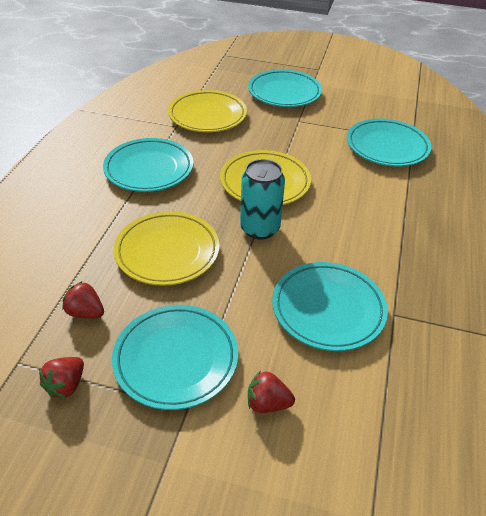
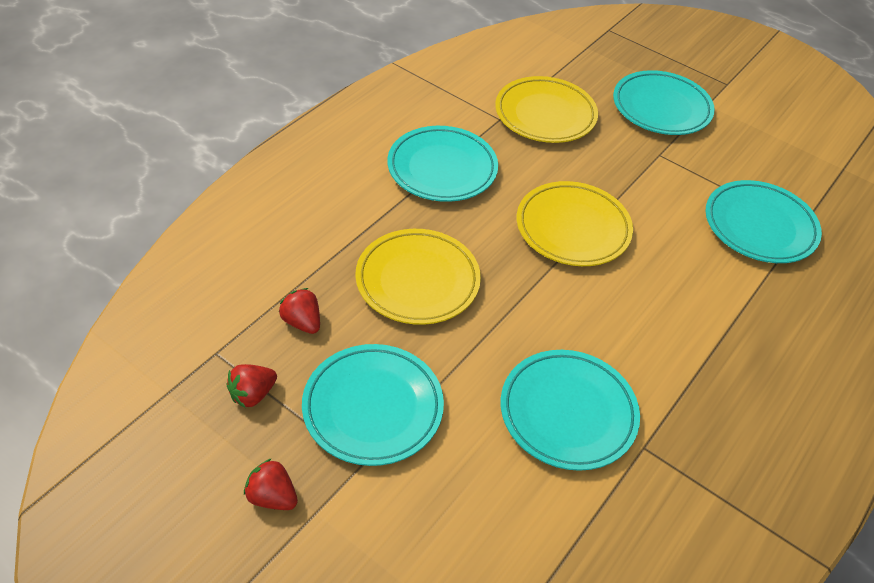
camera: 20 degrees right, 5 degrees up
(259, 228) = (537, 286): turquoise can -> none
(267, 403) = (446, 492): red strawberry -> red strawberry (272, 496)

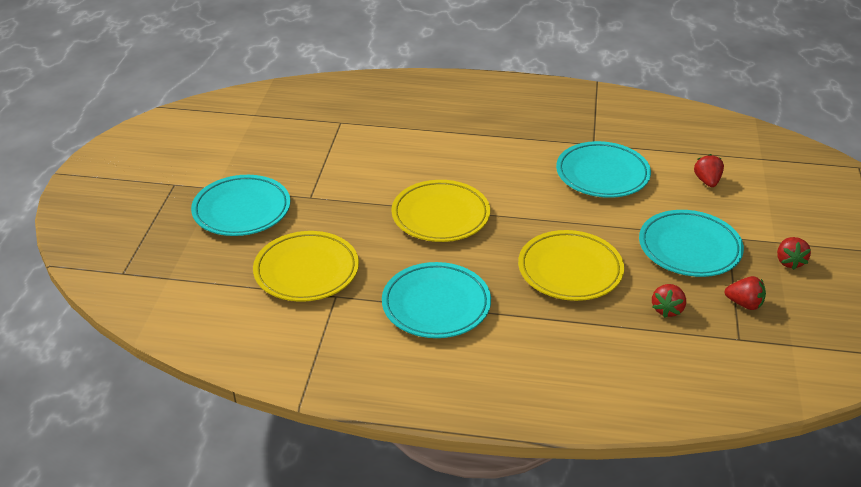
camera: 115 degrees left, 10 degrees down
(484, 528) = (707, 181): none -> red strawberry
(759, 226) = (357, 138): turquoise plate -> none

